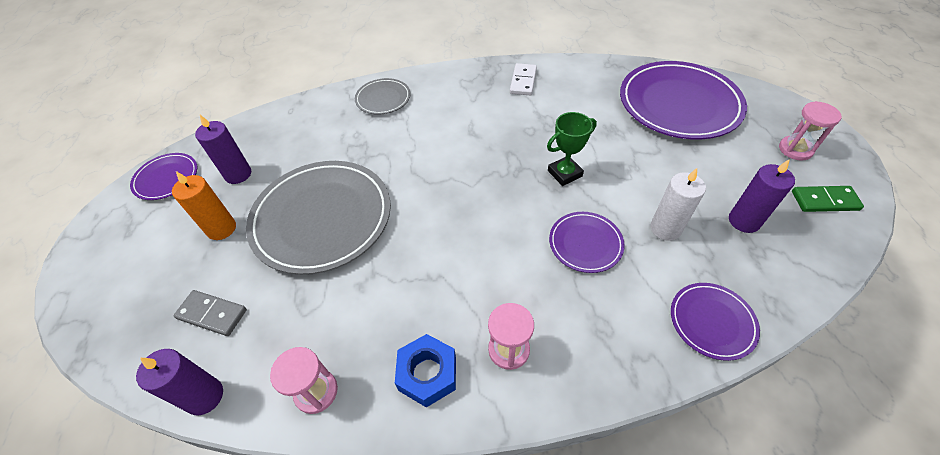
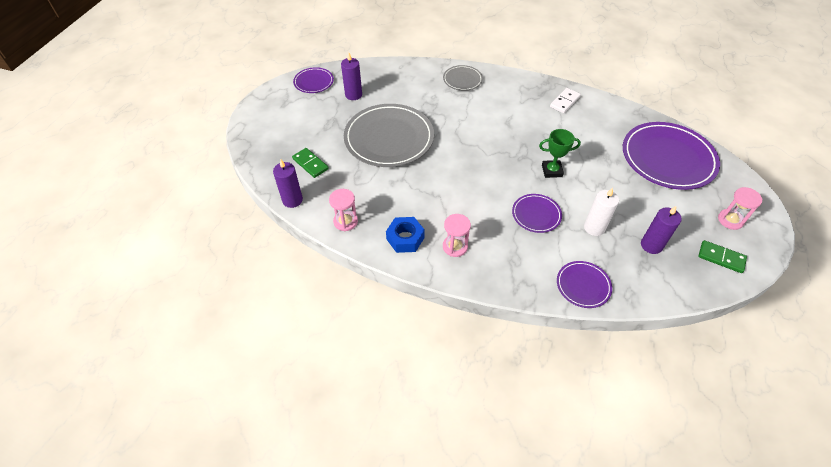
camera: 25 degrees right, 0 degrees up
(212, 314) = (310, 164): grey domino -> green domino
(221, 228) = (332, 122): orange candle -> none

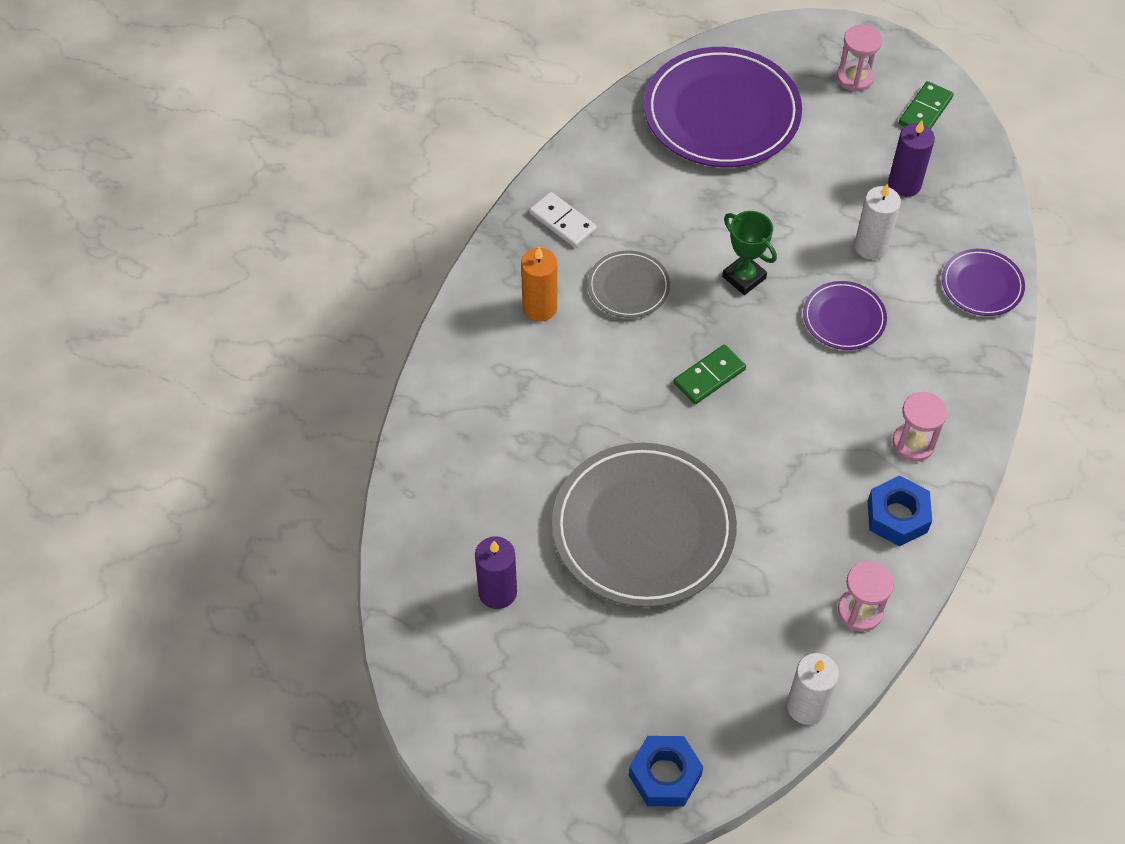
camera: 85 degrees left, 5 degrees up
(262, 151) = (665, 775): none -> blue nut
(292, 200) = (806, 706): purple candle -> white candle
(310, 164) = (709, 676): green domino -> green domino (709, 376)
(313, 82) = (441, 676): purple plate -> none
(462, 80) = (473, 380): grey plate -> grey plate (628, 287)
(509, 97) = (539, 307): none -> orange candle
(552, 171) = (744, 277): green trophy -> green trophy turned 45 degrees counterclockwise

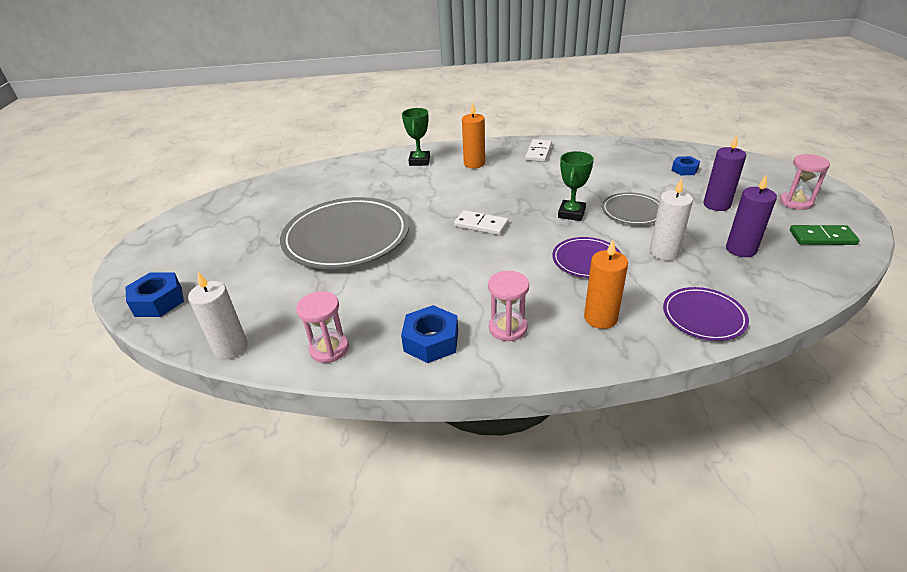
camera: 65 degrees right, 20 degrees down
(480, 367) = (419, 161): none -> green trophy
(497, 592) = (276, 207): purple candle -> purple candle (716, 205)
(628, 287) = (517, 181): grey plate -> grey plate (632, 211)
(709, 376) = (481, 225): green domino -> white domino
(722, 113) = (684, 170): purple plate -> blue nut
(940, 362) = (600, 318): none -> orange candle

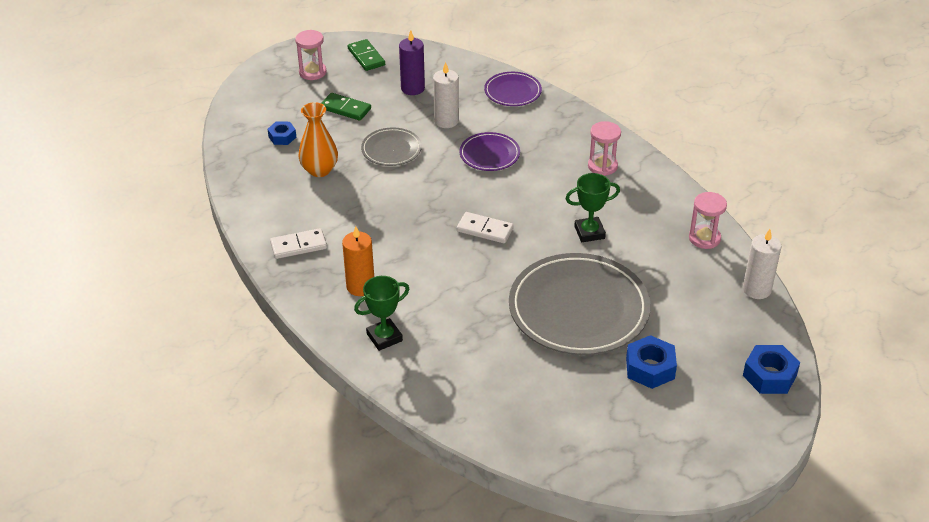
camera: 125 degrees left, 5 degrees up
(431, 341) = (648, 194): blue nut -> blue nut (650, 368)
(481, 225) = (485, 230): white domino -> white domino turned 60 degrees counterclockwise
(571, 213) = (421, 182): green trophy -> green trophy (589, 232)
(600, 318) = (554, 131): orange candle -> none
(625, 175) = (319, 170): none -> orange vase
(716, 205) = (345, 109): purple candle -> green domino

